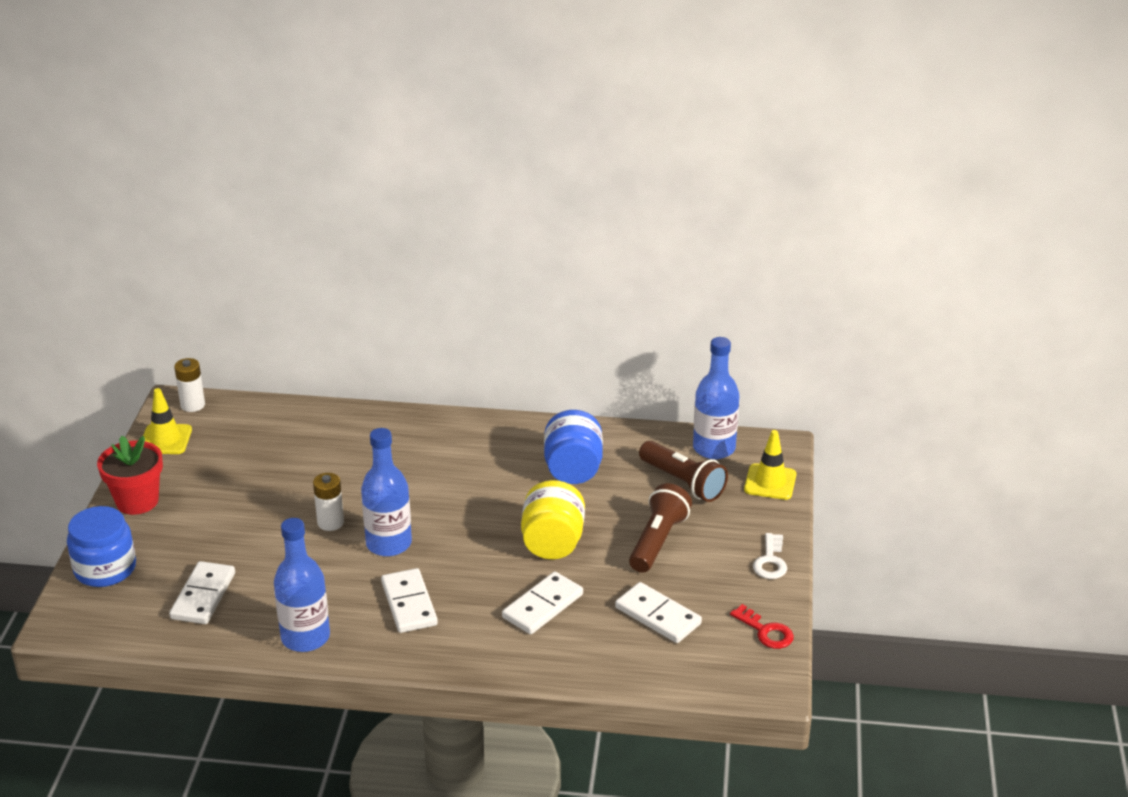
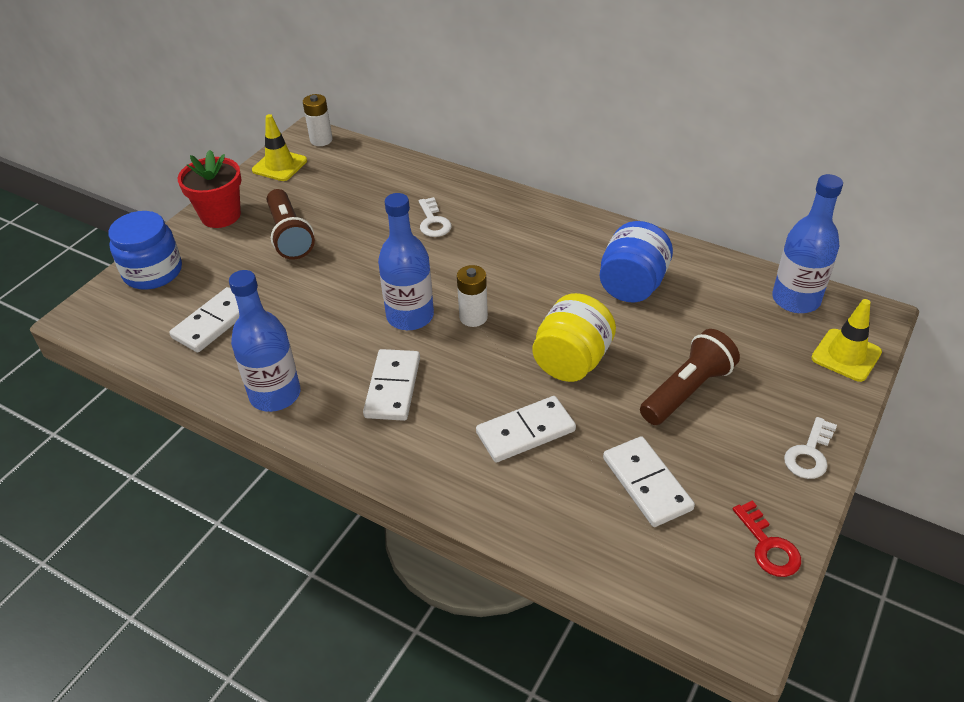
camera: 25 degrees right, 10 degrees up
(330, 522) = (369, 279): white battery -> white battery (473, 317)
(360, 457) = (433, 222): none -> white key
(683, 482) = (745, 330): brown flashlight -> brown flashlight (289, 236)

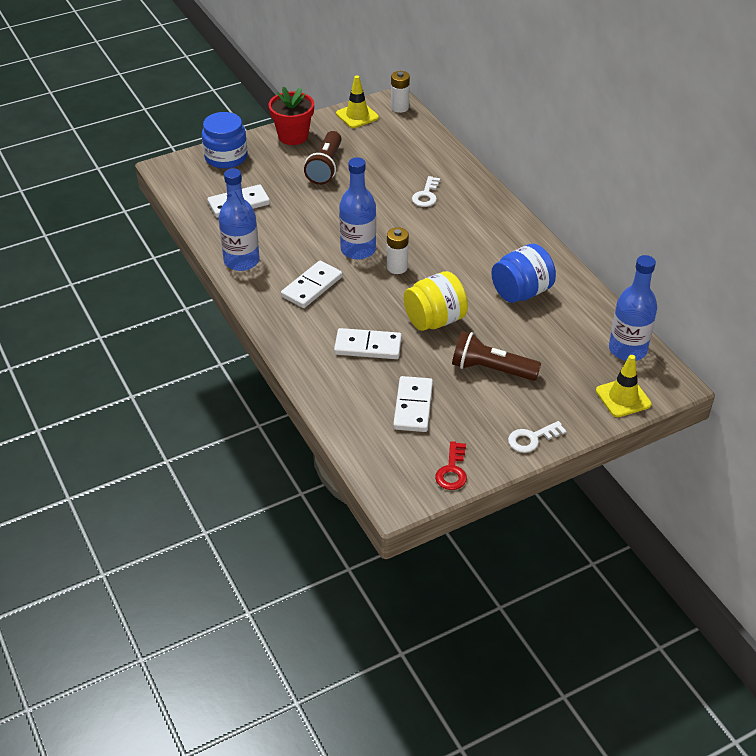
camera: 30 degrees right, 0 degrees up
(687, 391) = (491, 369): brown flashlight -> brown flashlight turned 150 degrees counterclockwise

